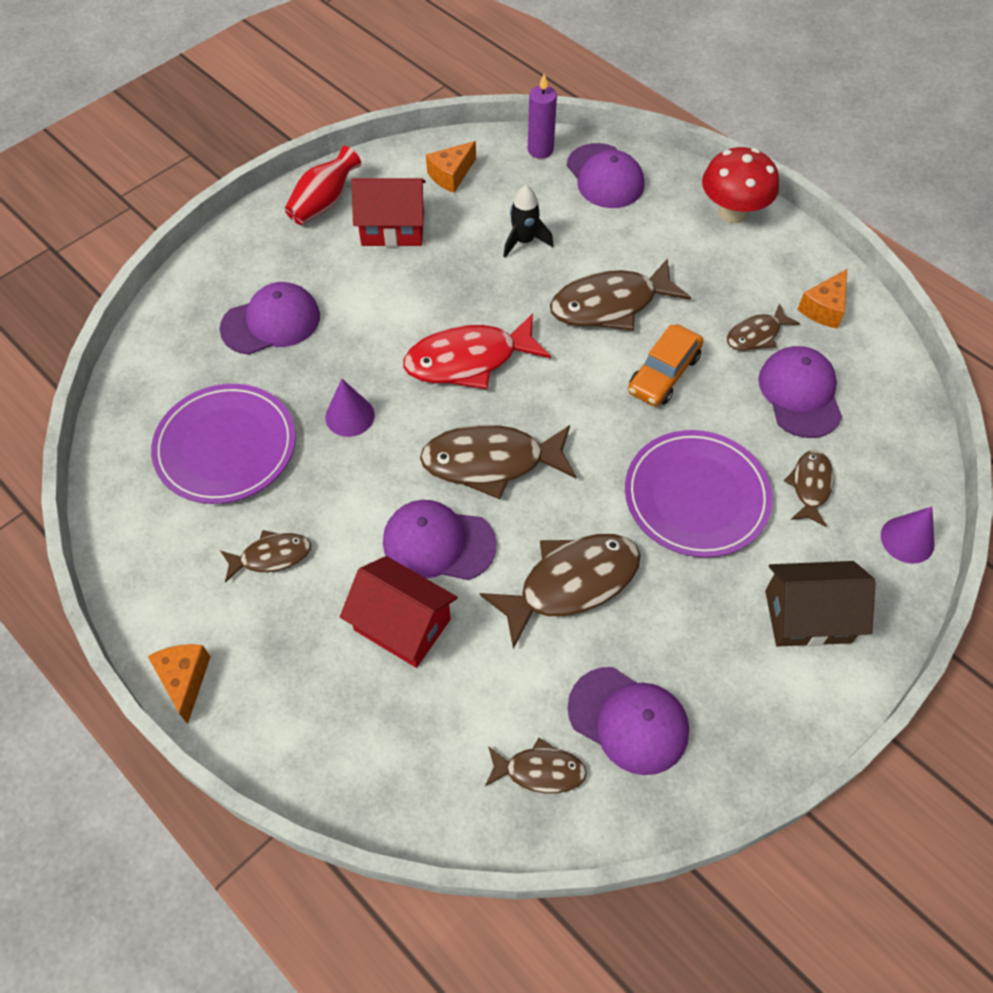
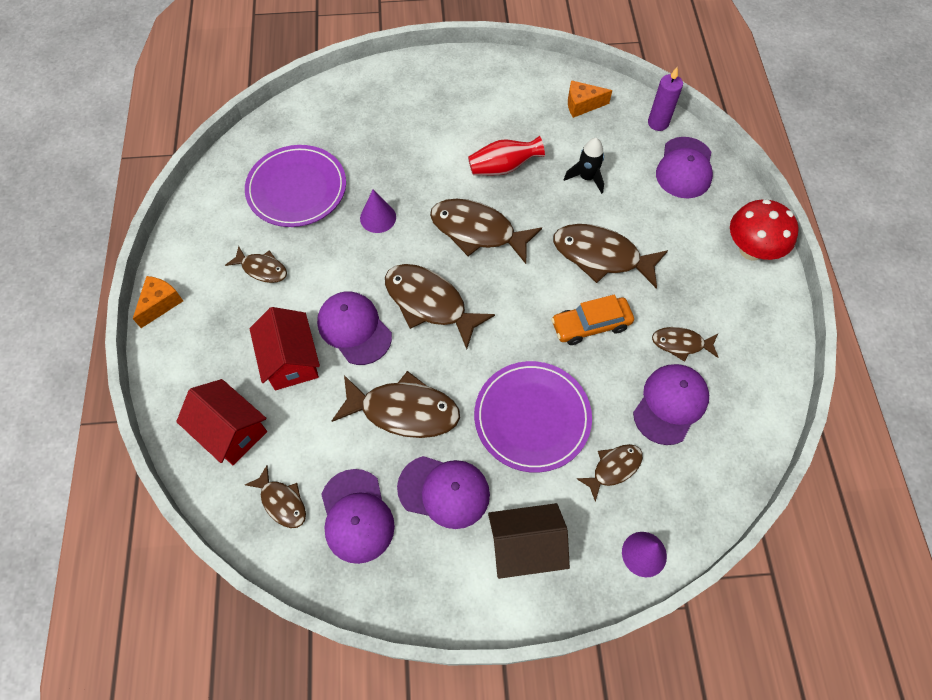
camera: 40 degrees right, 5 degrees up
(271, 322) = (388, 131): purple cap -> purple cap (444, 491)
(324, 203) = (487, 75): red vase -> red vase (503, 167)
(392, 228) = (512, 117): red house -> red house (231, 431)
(469, 360) = (478, 231): red fish -> brown fish
(807, 616) = (525, 547): brown house -> brown house turned 45 degrees counterclockwise
(824, 308) = (749, 359): orange cheese -> none

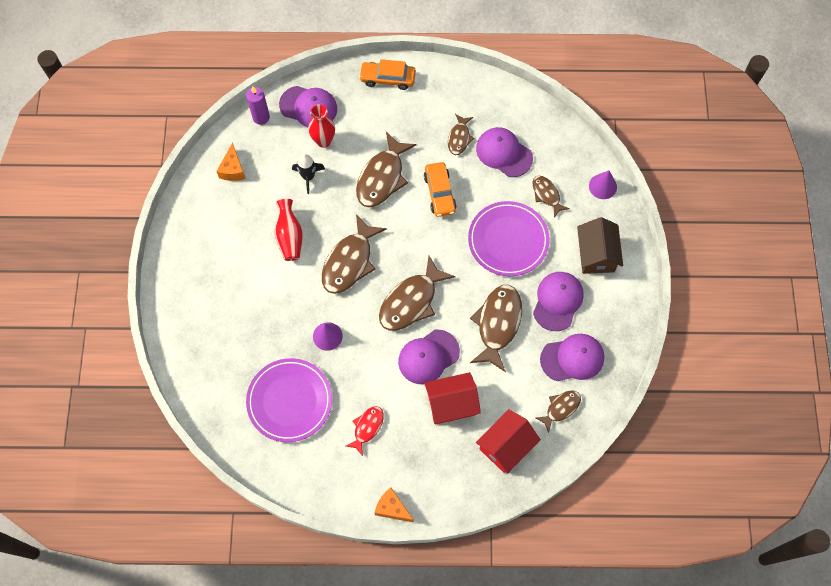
camera: 85 degrees left, 5 degrees up
(262, 269) = (367, 428): brown fish -> red fish
(640, 188) = (323, 141): none -> red vase
(751, 250) = (387, 78): red mushroom -> orange car

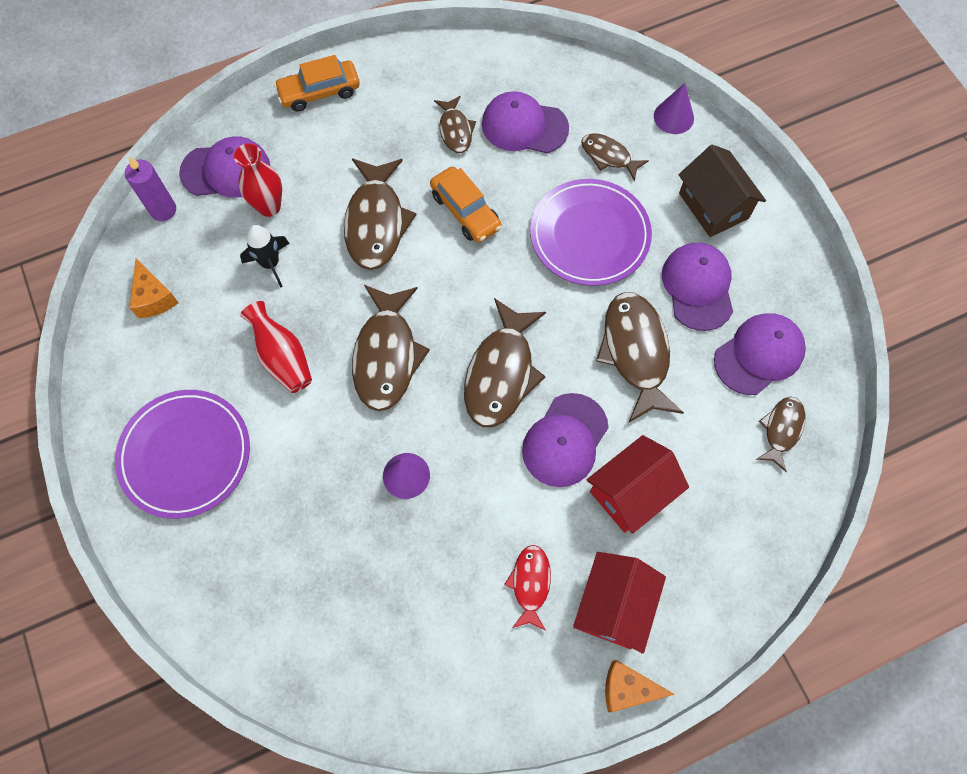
camera: 25 degrees left, 0 degrees up
(289, 401) = (396, 597): purple plate -> purple plate (185, 455)
(506, 446) = (738, 517): red house -> red house (614, 606)

